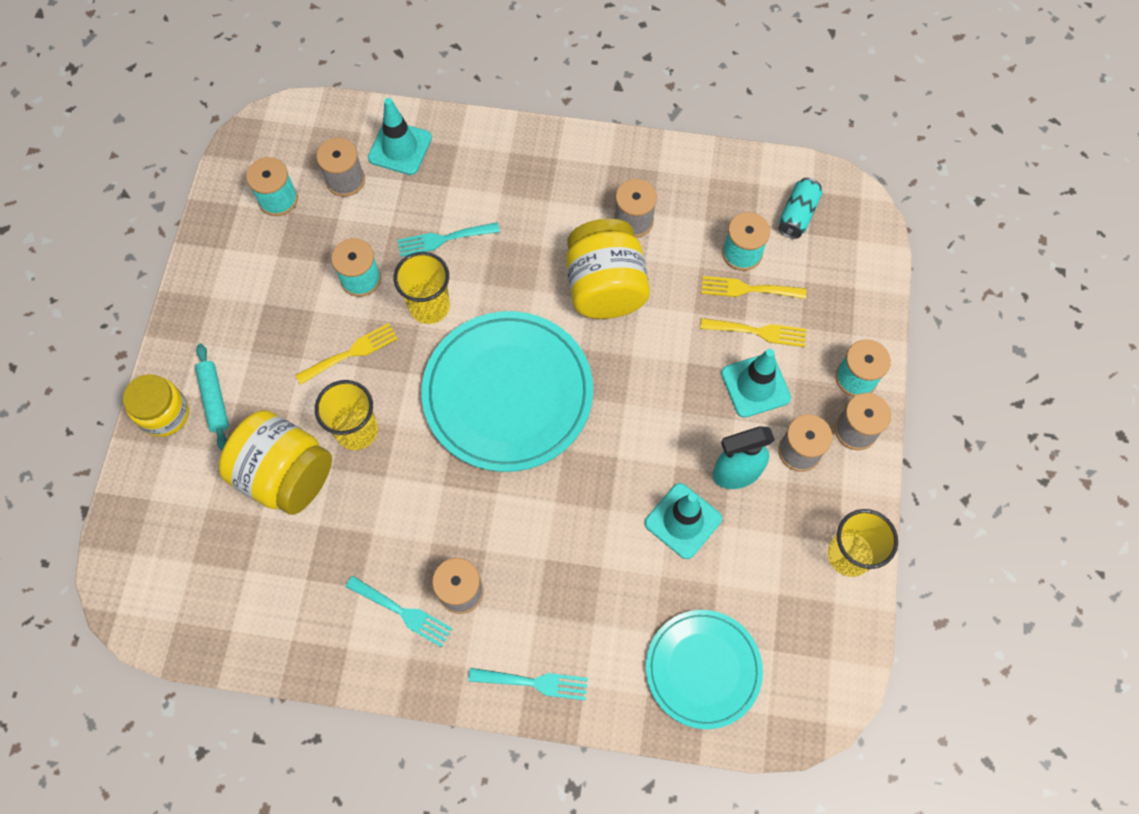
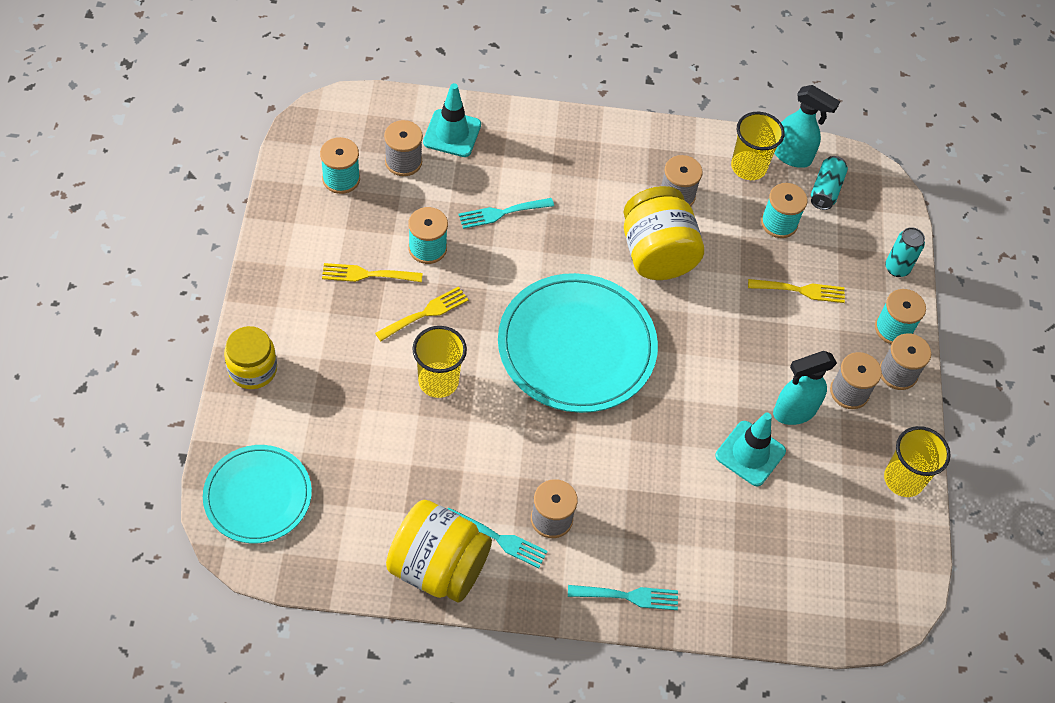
camera: 10 degrees left, 10 degrees down
(215, 399) = (299, 356): turquoise rolling pin -> none
(286, 475) = (375, 421): yellow jar -> yellow jar (438, 567)
(429, 306) = (495, 272): yellow cup -> yellow cup (748, 167)
(703, 669) = (782, 580): turquoise plate -> turquoise plate (258, 496)
(747, 289) = (787, 254): yellow fork -> yellow fork (367, 274)
(755, 385) = (803, 336): turquoise traffic cone -> none
(764, 175) = (792, 156): none -> turquoise spray bottle
(867, 307) = (897, 268): none -> turquoise can

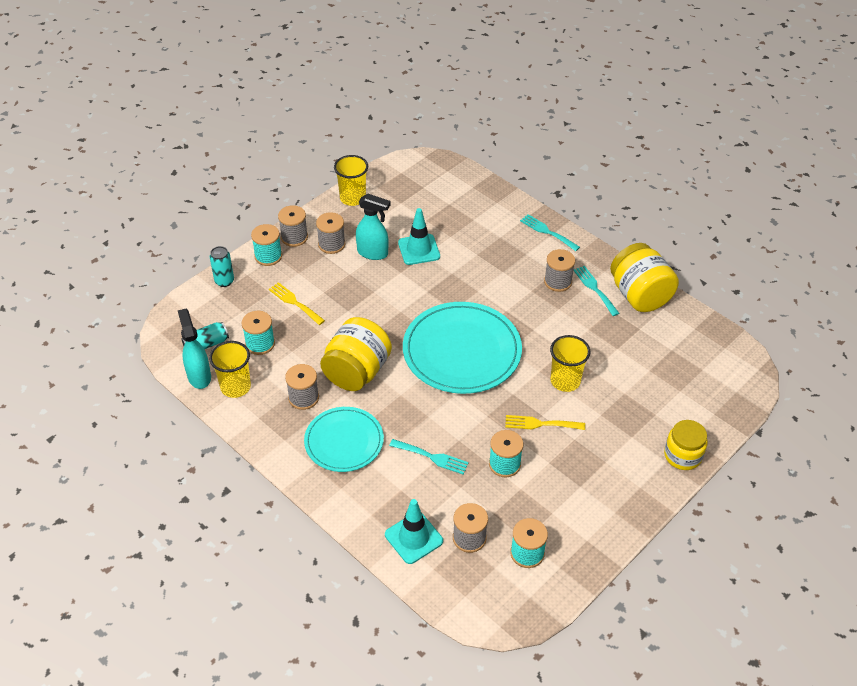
camera: 135 degrees left, 10 degrees down
(258, 496) = (723, 383): turquoise plate -> turquoise plate (344, 441)
(367, 274) = (561, 471): yellow fork -> none

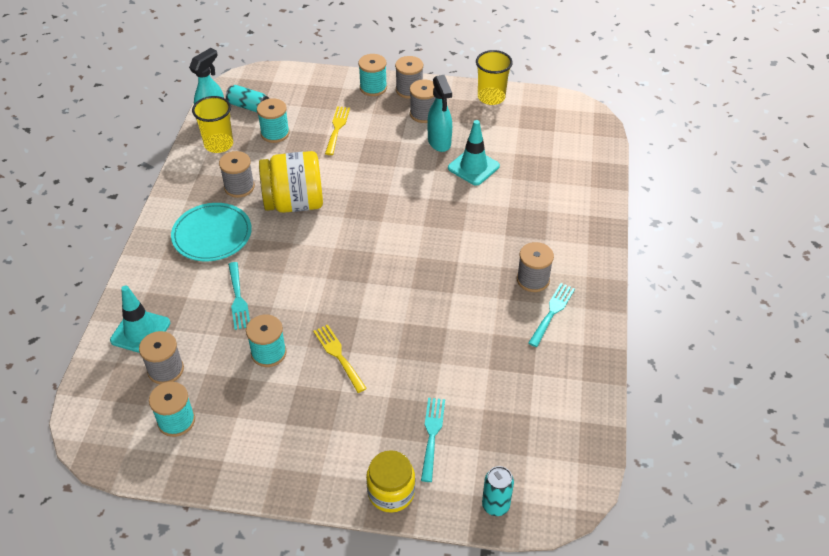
camera: 55 degrees right, 0 degrees up
(224, 281) = (323, 80): turquoise can -> turquoise can (495, 505)
(462, 351) = (378, 256): turquoise plate -> none
(547, 232) = (591, 240): turquoise fork -> turquoise fork (432, 435)
(565, 381) = (408, 348): yellow cup -> none
(639, 295) = (580, 352): yellow jar -> none

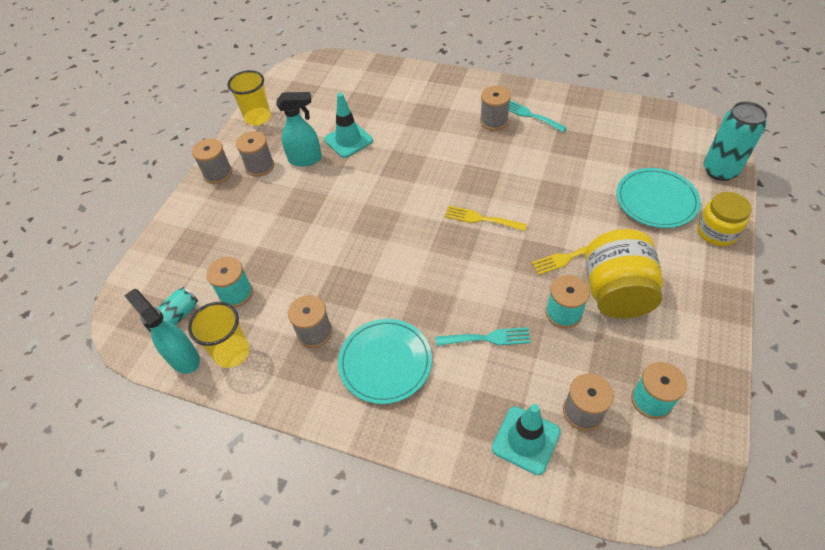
camera: 75 degrees left, 5 degrees up
(294, 203) = (356, 281): yellow jar -> yellow jar (616, 293)
(337, 128) = (251, 236): yellow fork -> yellow fork (481, 219)
(373, 88) = (200, 201): turquoise spool -> none
(432, 435) = (656, 200): turquoise fork -> turquoise plate
(495, 505) = (720, 170): turquoise can -> turquoise can, size x1.63

